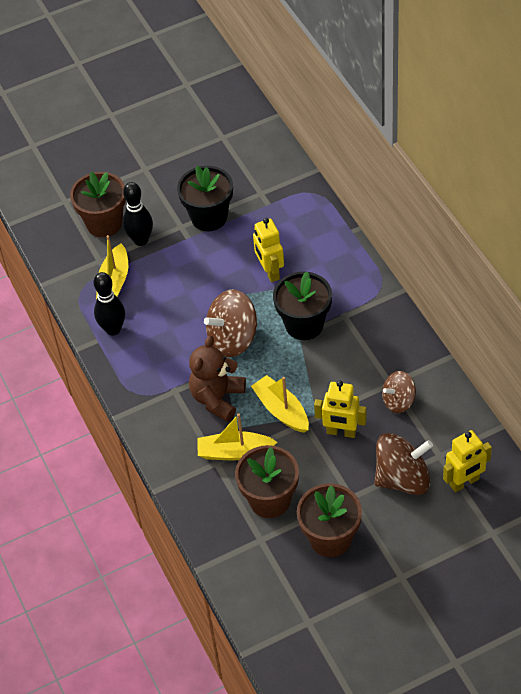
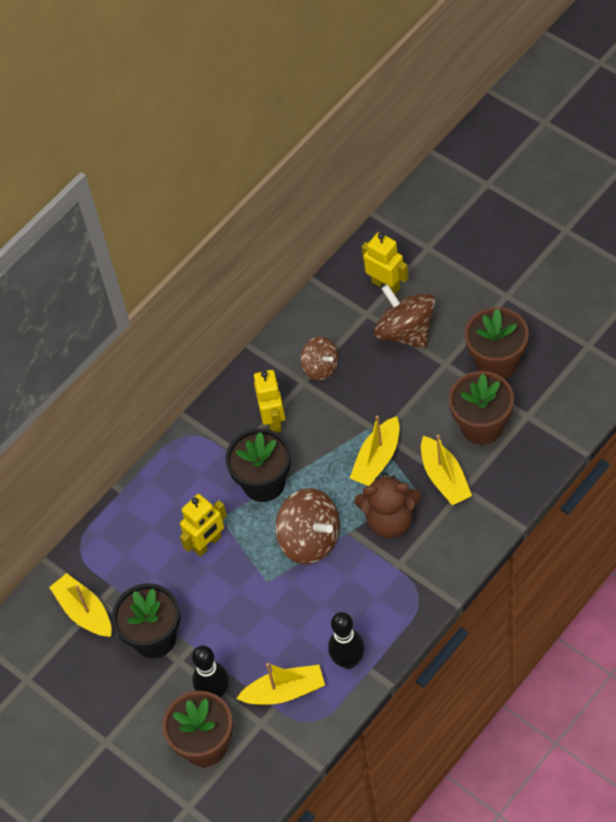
camera: 110 degrees left, 5 degrees up
(257, 182) = (84, 612): none -> yellow boat
(341, 432) = (378, 399): yellow robot -> yellow robot (274, 420)

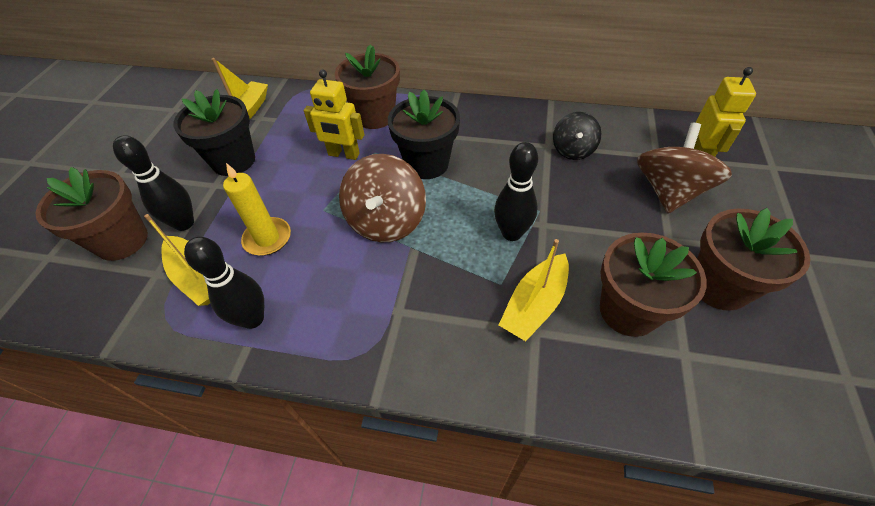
camera: 55 degrees right, 5 degrees down
(169, 498) = (375, 116): none -> brown flower pot
(274, 420) = (494, 143): yellow robot -> none
(274, 632) = (267, 238): none -> yellow candle
(321, 367) = (573, 150): brown spinning top -> black spinning top
(377, 459) = (511, 233): yellow boat -> black bowling pin
(390, 520) = (447, 277): brown teddy bear -> none

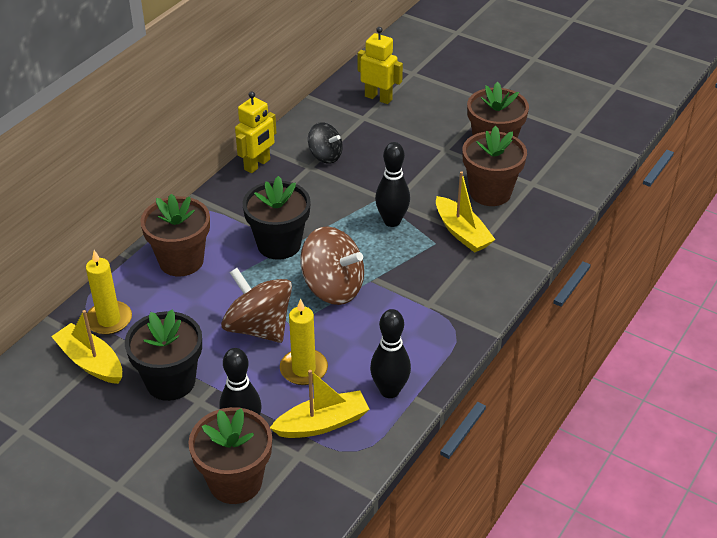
camera: 70 degrees left, 10 degrees down
(292, 106) = (109, 320): none -> yellow candle
(343, 154) = (224, 296): yellow robot -> yellow robot (257, 165)
(669, 191) = (403, 129): brown spinning top -> brown spinning top (259, 327)

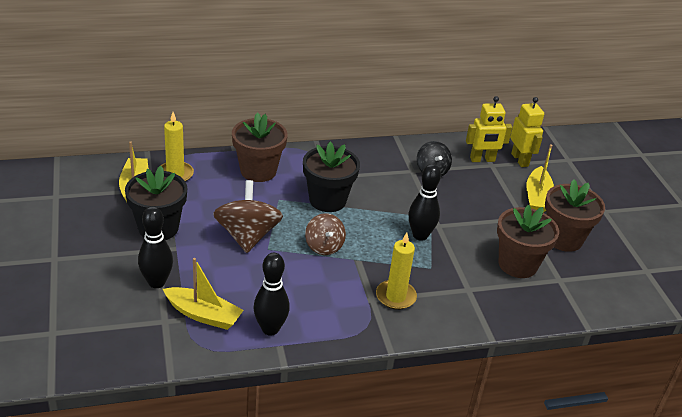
camera: 40 degrees right, 5 degrees down
(235, 481) = (111, 306): brown flower pot -> none
(257, 165) = (380, 149): yellow robot -> yellow robot (482, 160)
(304, 369) = (238, 277): yellow candle -> yellow candle (395, 296)
(333, 287) = (324, 246): brown spinning top -> brown spinning top, size x0.61
(462, 232) = (459, 274): yellow boat -> yellow boat (537, 197)

